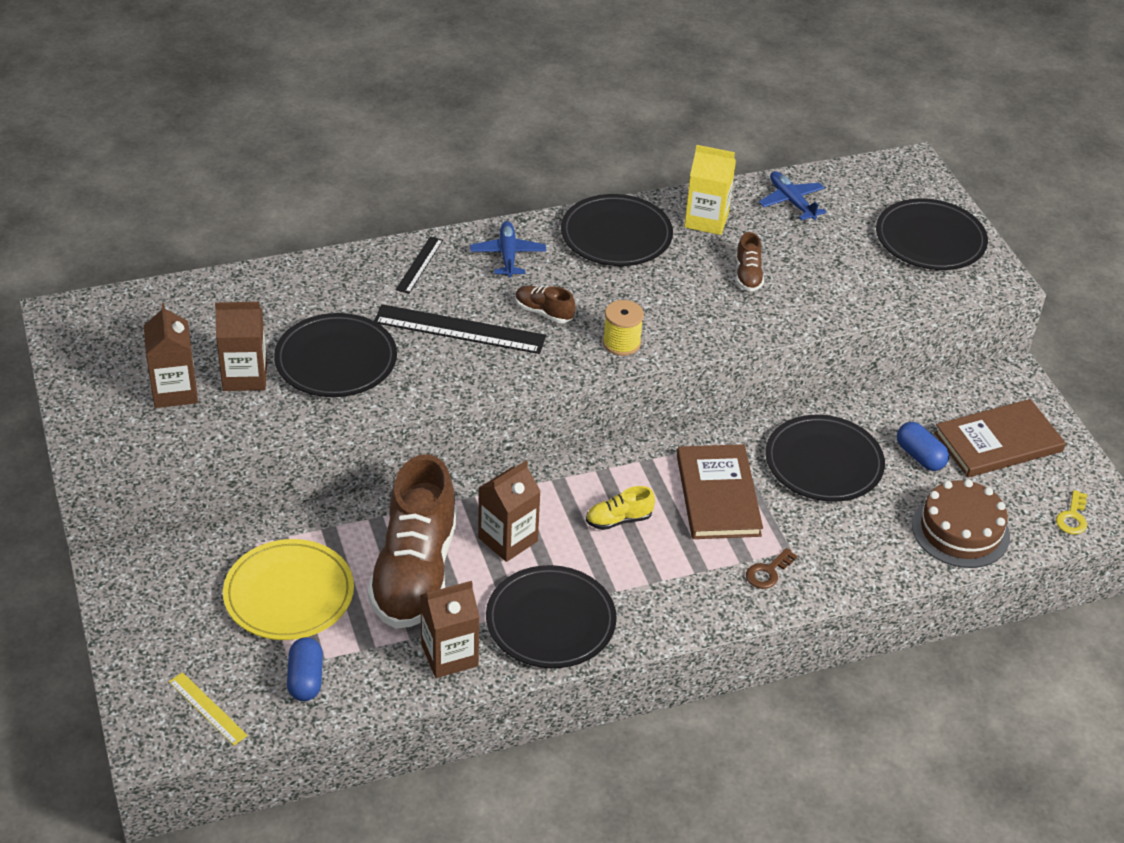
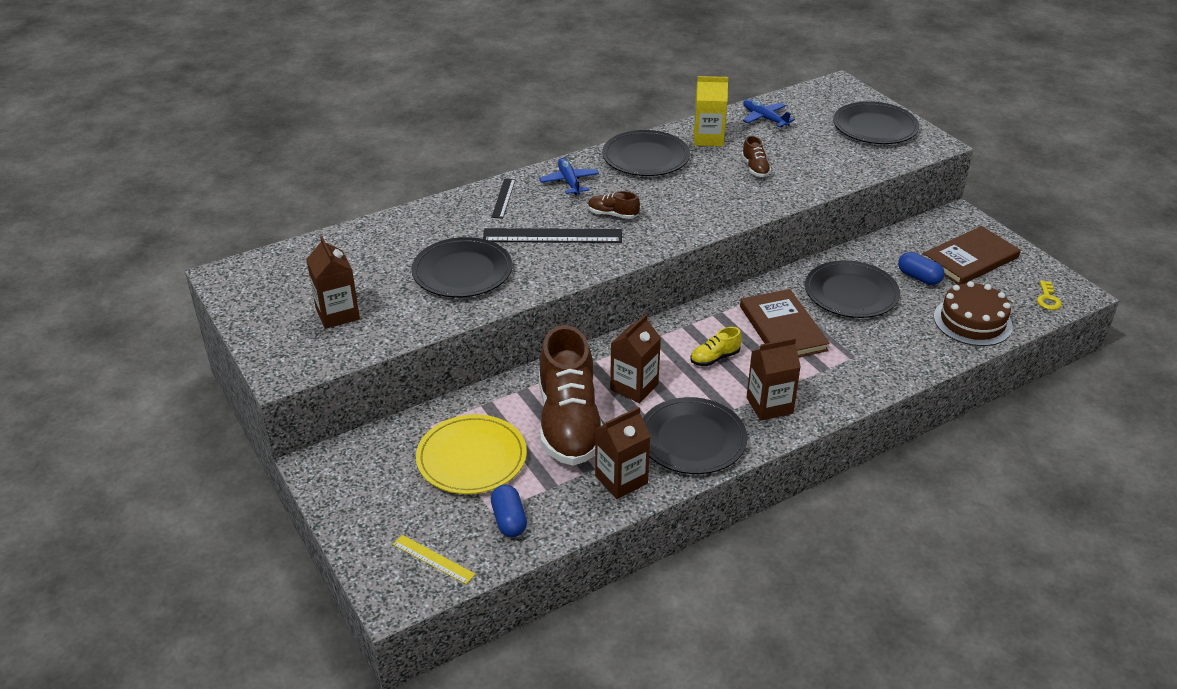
camera: 10 degrees left, 5 degrees down
(245, 376) = (392, 294): brown carton -> brown carton (769, 405)
(621, 343) = (681, 226): yellow spool -> none
(768, 572) = (844, 375): brown key -> none

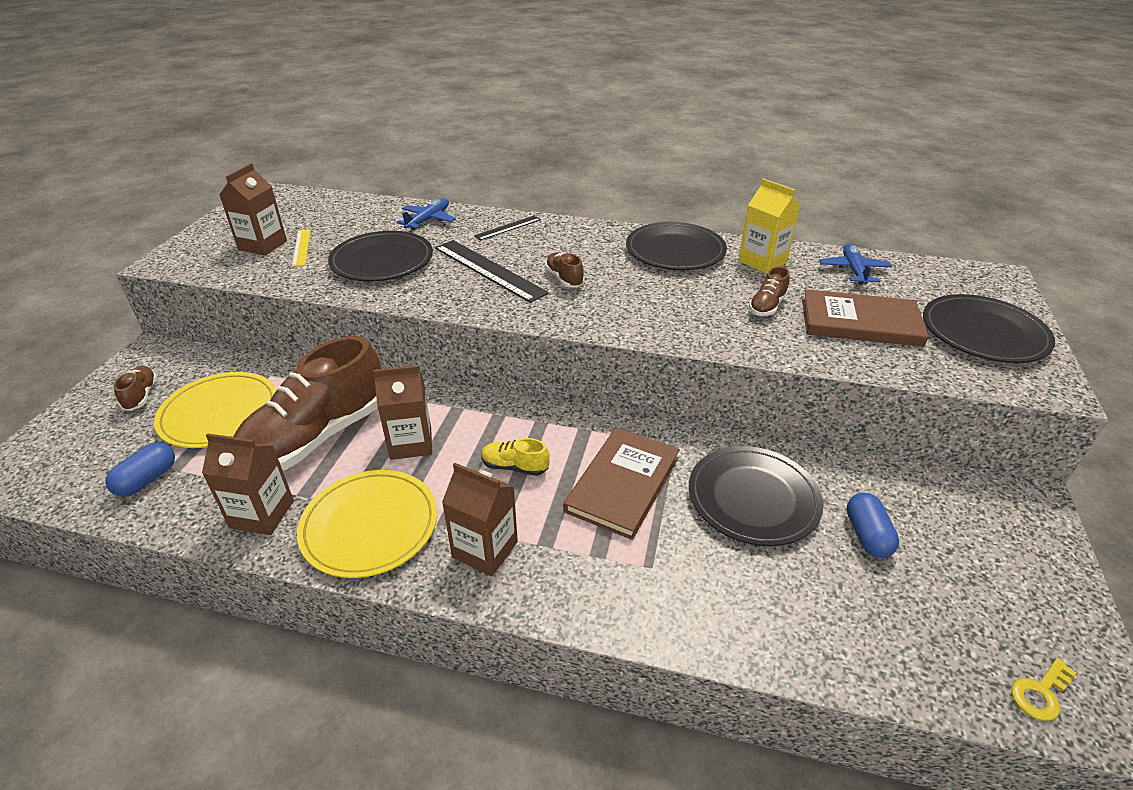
camera: 45 degrees right, 0 degrees up
(384, 490) = (141, 395): none -> brown shoe
(433, 559) = (64, 468): yellow ruler -> yellow ruler (301, 247)
(569, 182) = (577, 239): blue plane -> blue plane (428, 220)
(692, 439) = (370, 525): black plate -> yellow plate
(970, 259) = (975, 559): brown book -> brown book (860, 322)
(972, 321) = (868, 637): brown cake -> none

